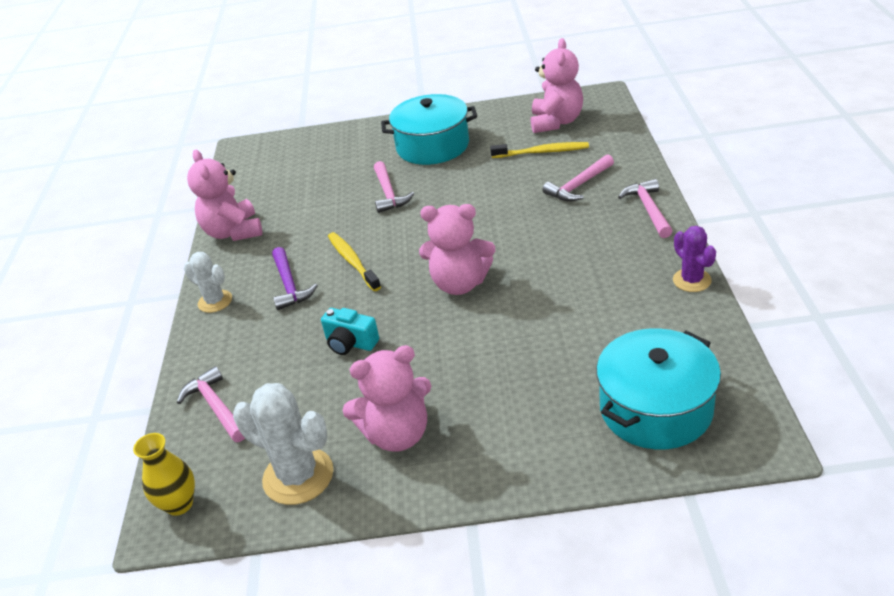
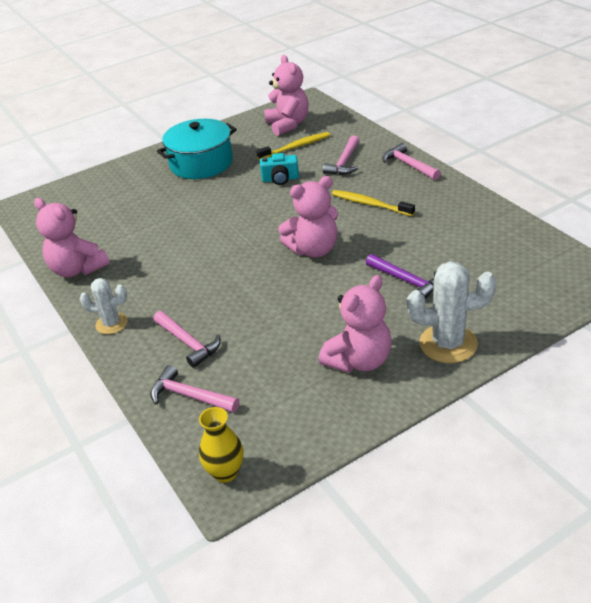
camera: 30 degrees left, 0 degrees up
(289, 285) = (170, 292): purple hammer -> purple hammer (407, 281)
(298, 476) = (308, 415): white cactus -> white cactus (448, 344)
(350, 343) = (263, 315): turquoise camera -> turquoise camera (280, 179)
(352, 261) = (210, 260): yellow toothbrush -> yellow toothbrush (370, 204)
(389, 194) = (195, 205): pink hammer -> pink hammer (188, 343)
(656, 408) = (523, 282): turquoise pot -> none
(692, 280) = (477, 200): purple cactus -> none

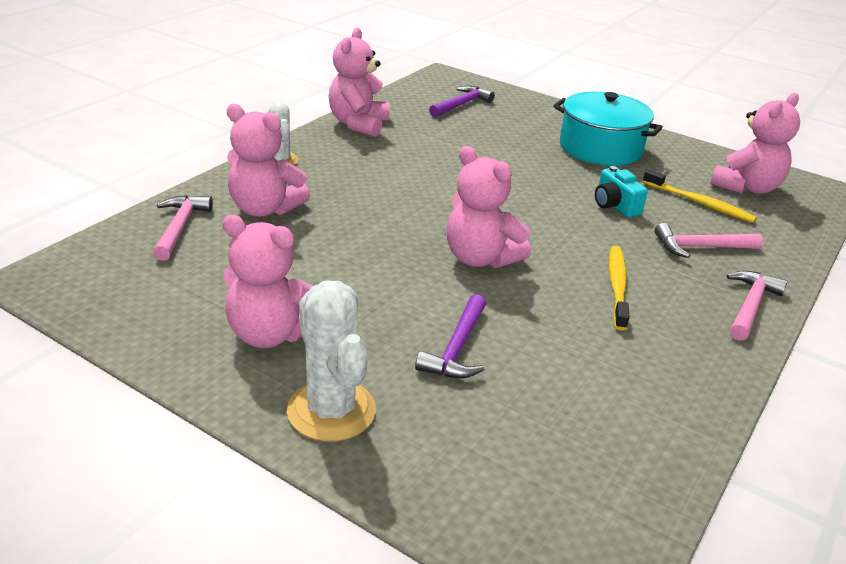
camera: 60 degrees right, 5 degrees down
(84, 208) = (461, 104): none -> purple hammer
(188, 343) = (264, 209): pink hammer -> pink teddy bear
(225, 472) = (65, 273): yellow vase -> none

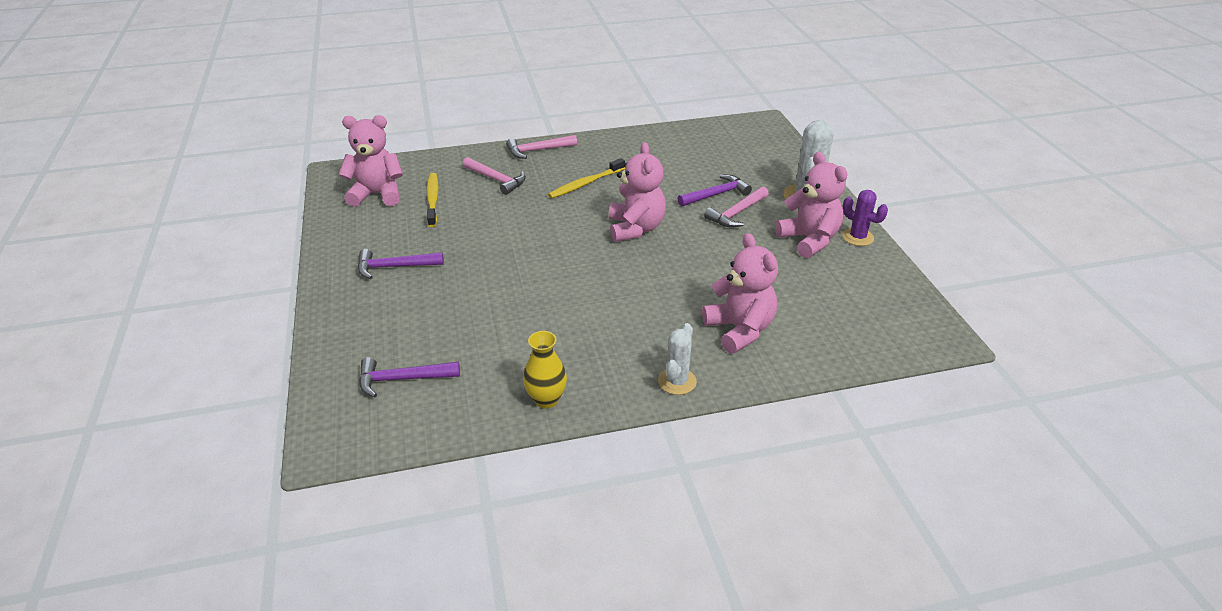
camera: 135 degrees left, 5 degrees up
(180, 227) = (819, 341): pink hammer -> pink hammer (736, 213)
(206, 369) = (857, 237): none -> purple cactus
(358, 124) = (546, 399): pink teddy bear -> yellow vase
(600, 148) = (394, 267): turquoise pot -> purple hammer
(615, 206) = (489, 221): turquoise camera -> none

